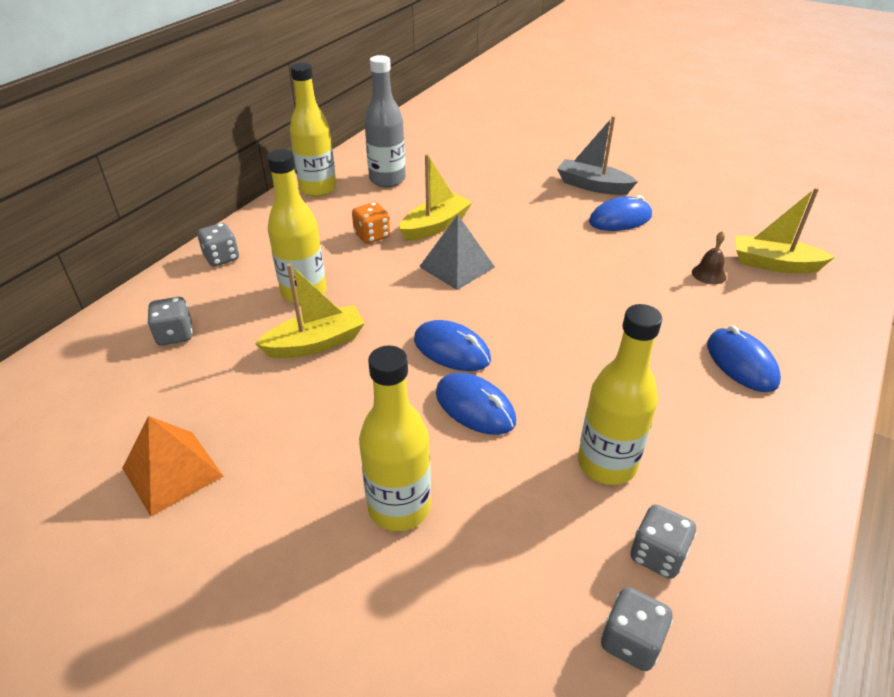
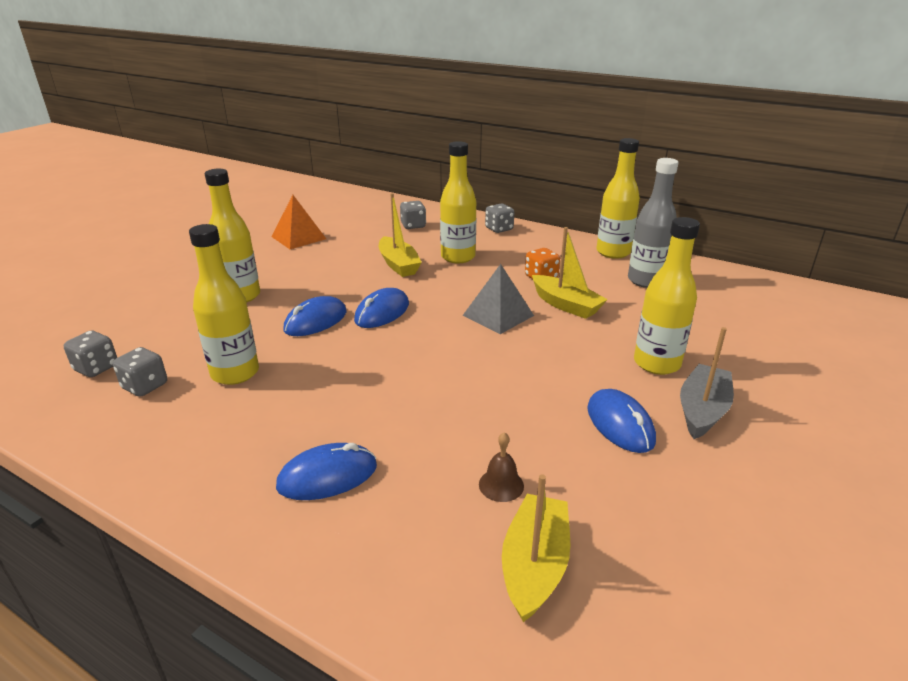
camera: 90 degrees right, 10 degrees down
(534, 194) = (656, 364): none -> yellow bottle

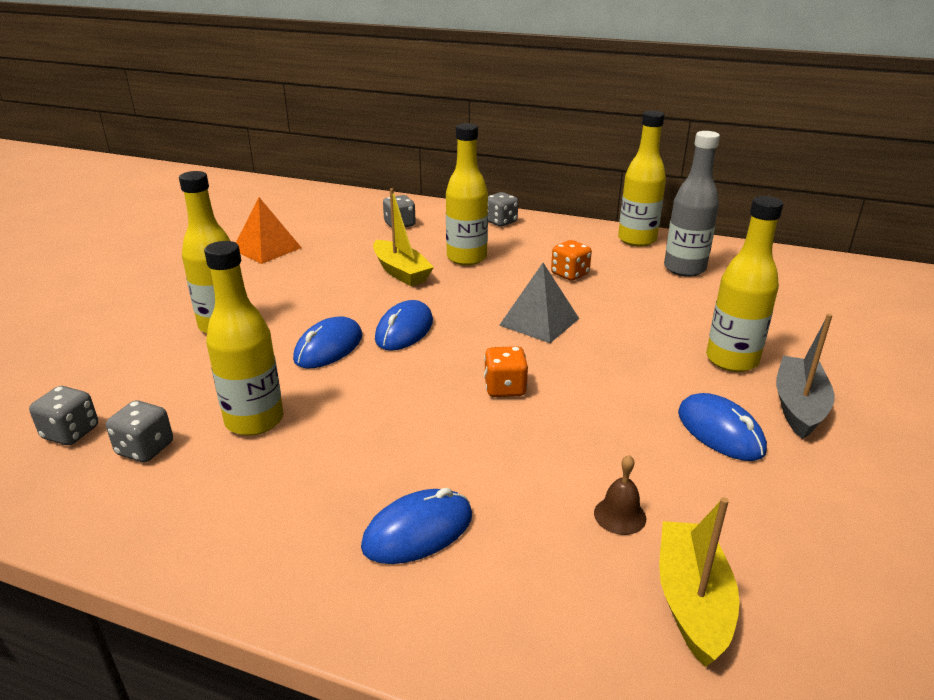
camera: 10 degrees left, 0 degrees up
(446, 368) = (505, 388): none -> orange dice
(566, 305) = (609, 303): yellow boat -> none

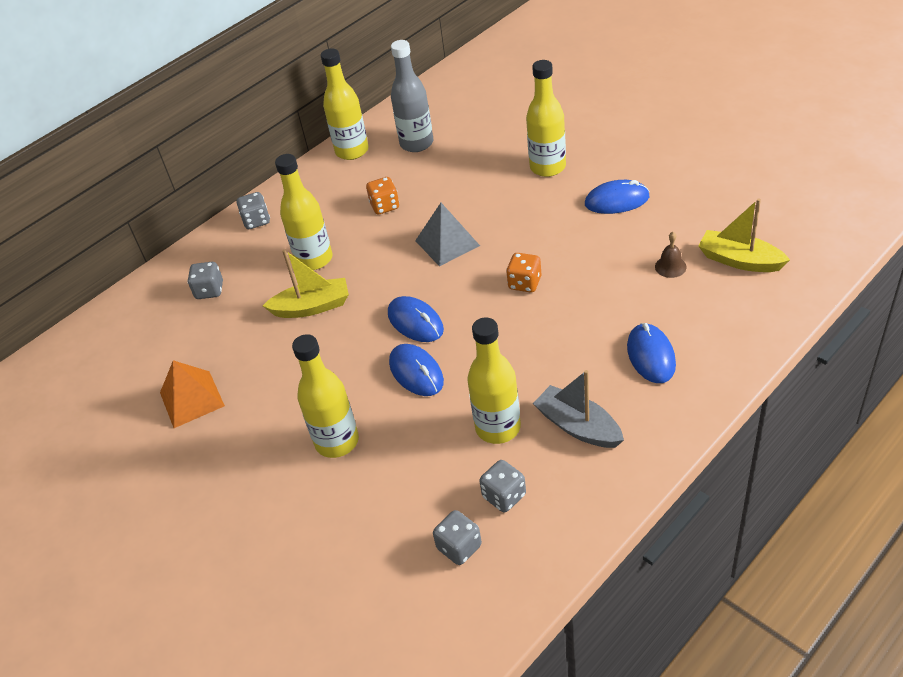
camera: 60 degrees left, 15 degrees up
(798, 406) = (608, 160): grey boat -> grey boat (578, 426)

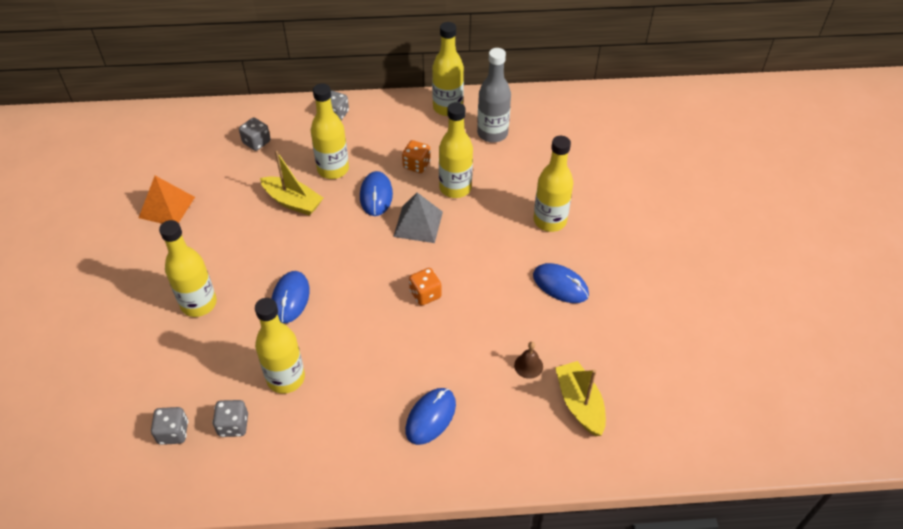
camera: 35 degrees right, 5 degrees up
(415, 322) = (332, 264): blue mouse -> blue mouse (376, 195)
(441, 198) = (455, 188): none -> yellow bottle
(578, 426) = (328, 422): grey boat -> none

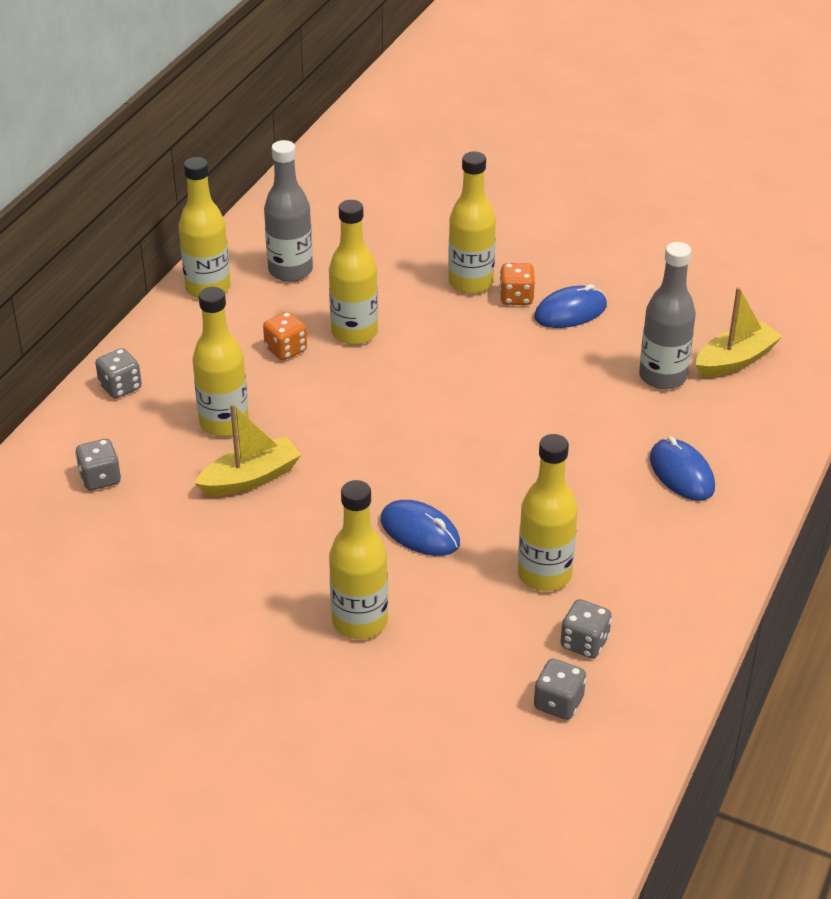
camera: 60 degrees left, 10 degrees down
(167, 207) = (145, 607): orange pyramid -> none
(376, 195) = (307, 401): blue mouse -> none
(418, 224) = (387, 383): grey pyramid -> none
(425, 294) = (503, 416): orange dice -> orange dice (516, 297)
(528, 366) = (662, 377): brown bell -> grey bottle
(579, 403) = (735, 360): yellow boat -> yellow boat turned 135 degrees clockwise

